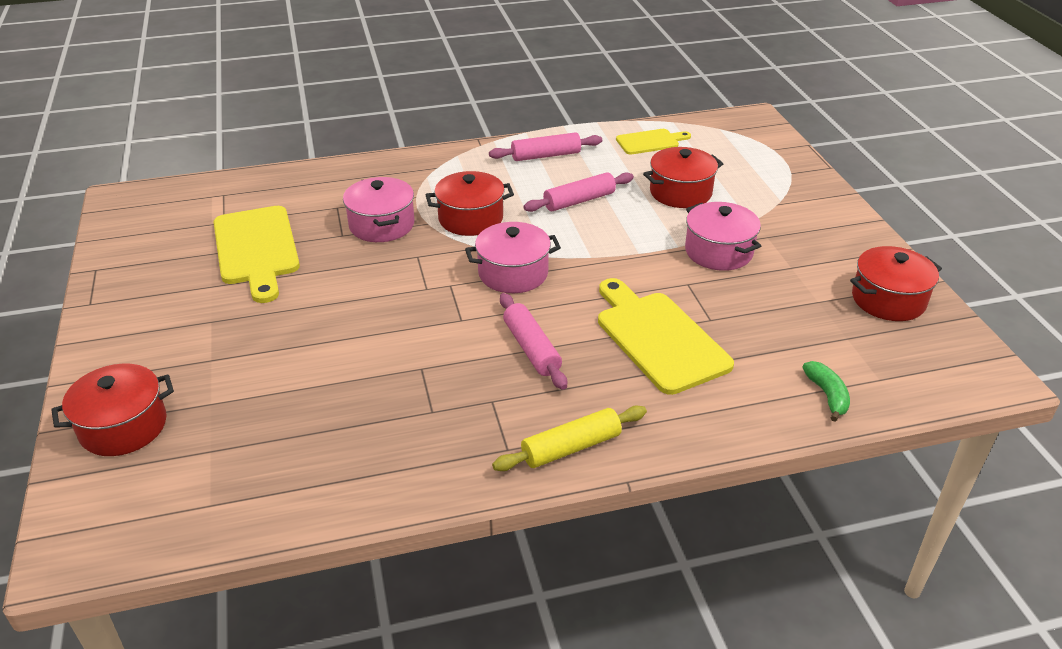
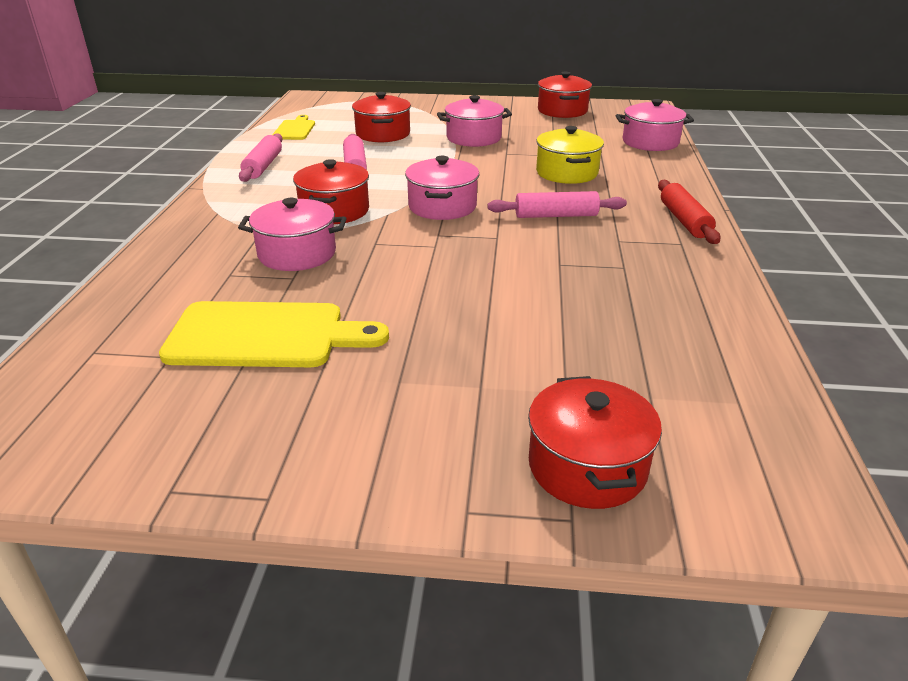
camera: 70 degrees left, 5 degrees down
(571, 447) = (684, 220): yellow rolling pin -> red rolling pin
(658, 338) = (567, 173): yellow cutting board -> yellow pot
(827, 395) = (650, 142): green banana -> pink pot

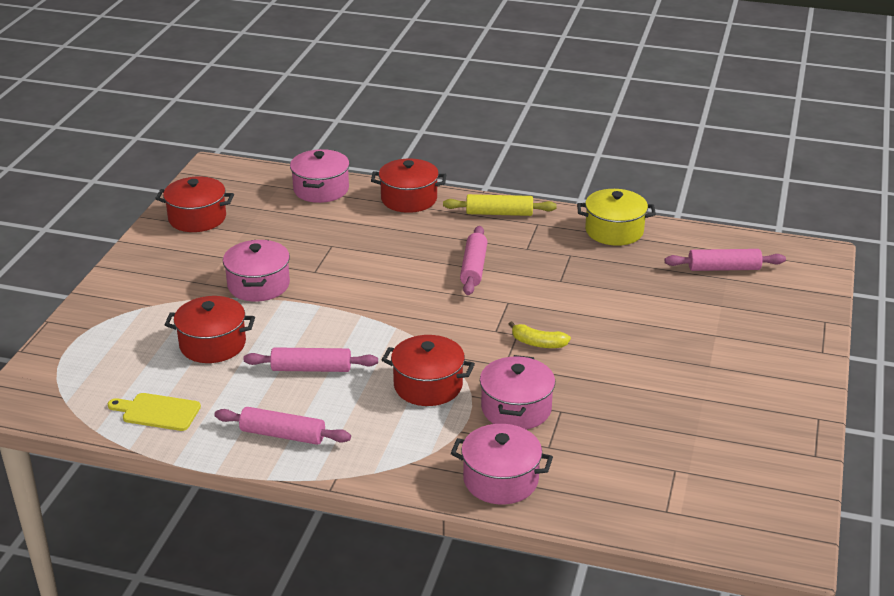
camera: 80 degrees left, 0 degrees up
(265, 336) = (650, 424): yellow cutting board -> none
(421, 258) = (538, 343): none -> yellow banana
(442, 206) = (437, 323): pink pot -> pink pot (500, 480)
(567, 173) = (381, 246): yellow pot -> yellow pot (614, 231)
(587, 466) = (786, 310): red pot -> red pot (409, 199)
(679, 394) = (723, 268): none -> pink rolling pin
(684, 220) = (499, 213): red rolling pin -> yellow rolling pin

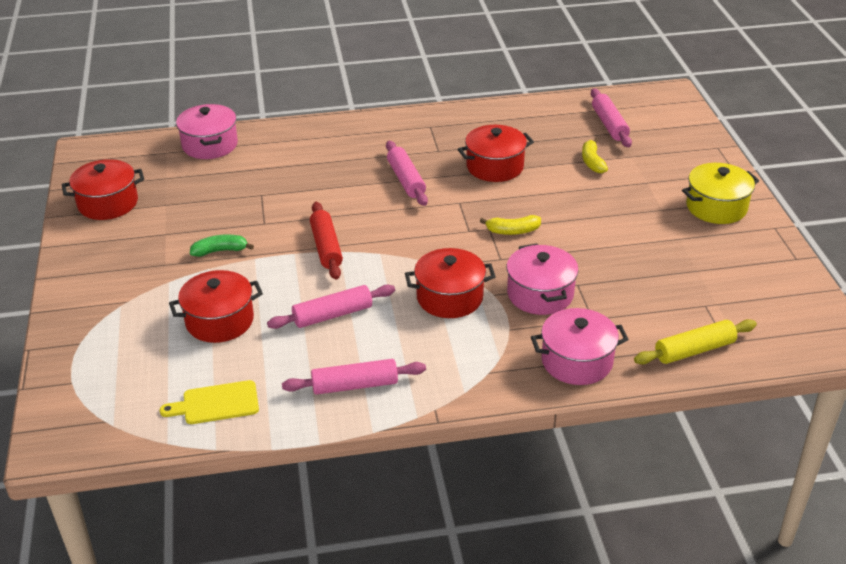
camera: 25 degrees left, 5 degrees up
(258, 285) = (220, 251): pink pot -> green banana
(352, 308) = (326, 247): none -> red rolling pin
(409, 199) = (299, 133): red pot -> red pot (495, 167)
(499, 213) = (390, 126): yellow rolling pin -> yellow rolling pin (694, 350)
(614, 231) = (498, 116): yellow pot -> yellow pot (716, 207)
(674, 300) = (592, 162): none -> yellow banana
(723, 268) = (609, 125): pink rolling pin -> pink rolling pin turned 75 degrees counterclockwise

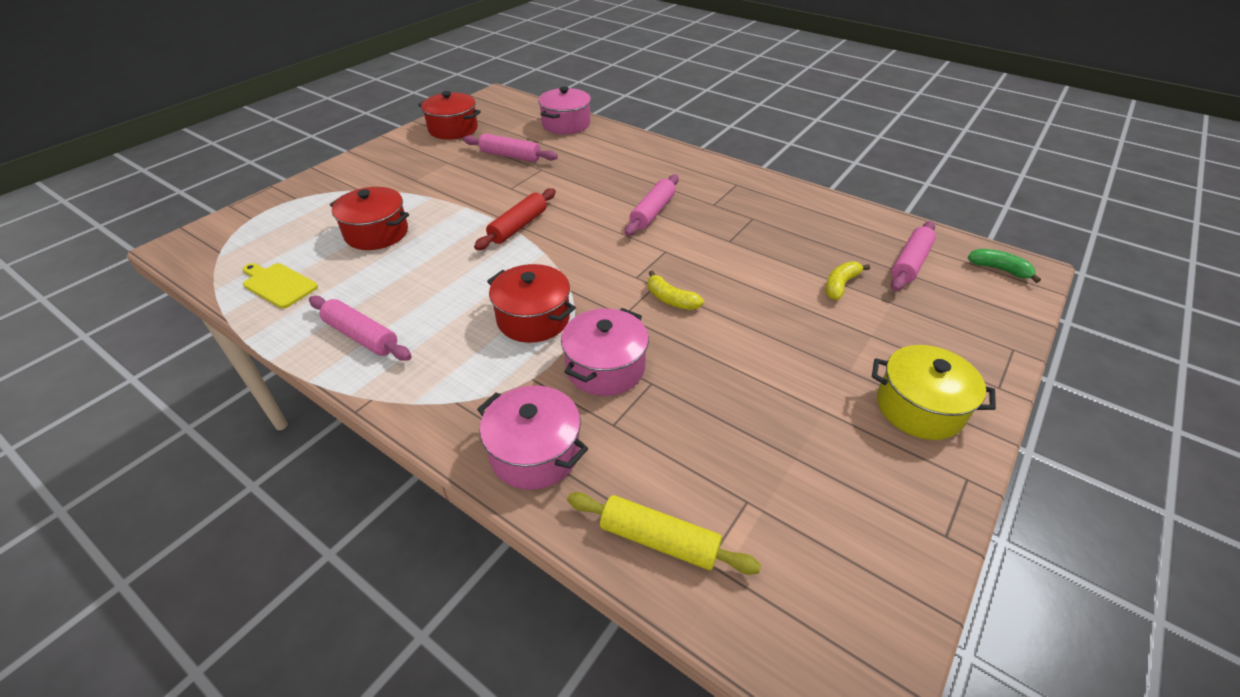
camera: 45 degrees right, 5 degrees up
(220, 251) = (456, 190): green banana -> green banana (999, 269)
(332, 315) = (440, 275): pink rolling pin -> pink rolling pin (510, 156)
(495, 167) = (740, 240): red pot -> none

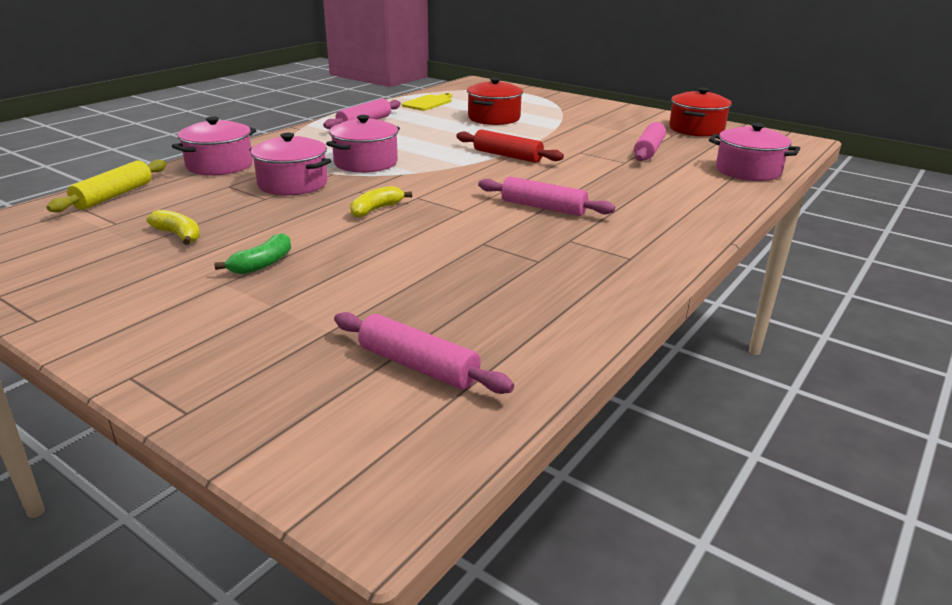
camera: 90 degrees right, 15 degrees down
(533, 319) = (366, 163): red pot -> pink pot
(840, 285) = (376, 300): yellow banana -> yellow banana (178, 235)
(919, 408) = (143, 313): yellow pot -> none
(999, 269) = (384, 462): green banana -> green banana (262, 264)

